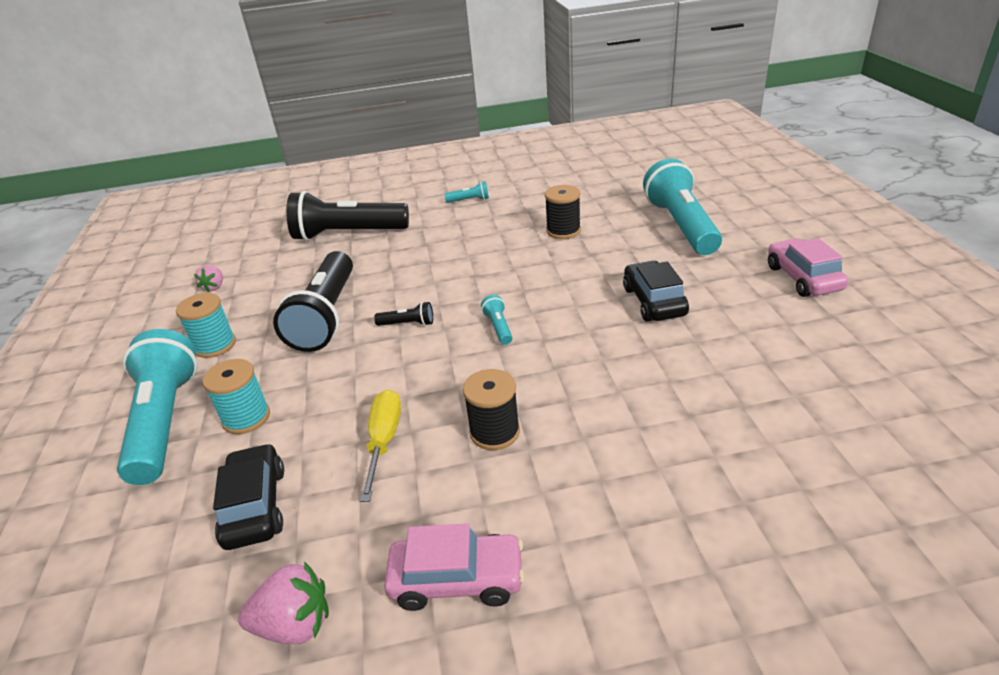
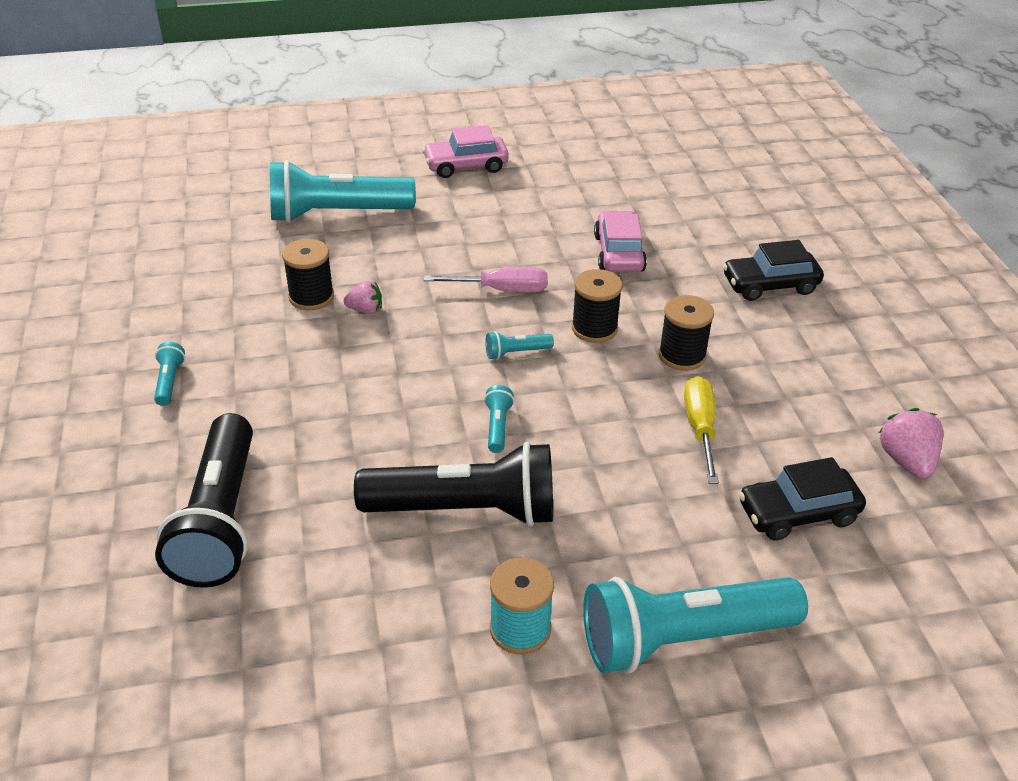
camera: 95 degrees left, 5 degrees up
(214, 287) = (345, 681): pink strawberry -> pink strawberry (365, 310)
(246, 418) = (672, 552): turquoise spool -> none
(384, 441) = (700, 429): yellow screwdriver -> yellow screwdriver turned 90 degrees clockwise
(408, 324) = (497, 426): black flashlight -> turquoise flashlight
(457, 580) = (842, 374): pink car -> pink car (619, 253)
(536, 371) = (594, 328): none -> black spool
(589, 314) = (501, 290): none -> pink screwdriver
(654, 301) = (487, 248): black car -> black car (770, 285)

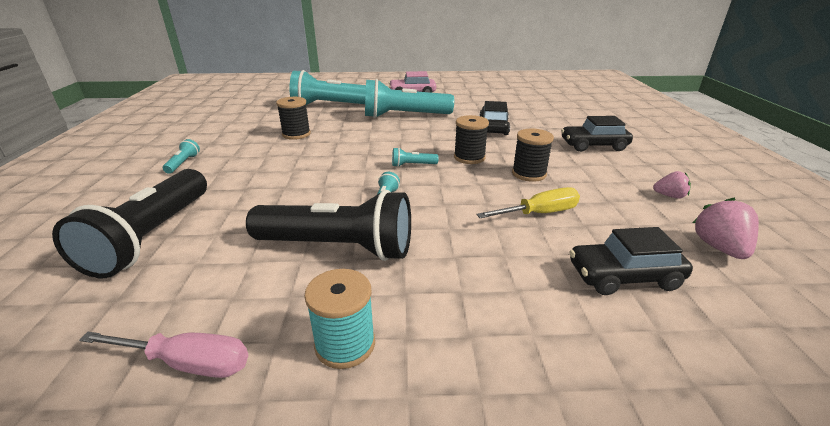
camera: 10 degrees right, 10 degrees down
(365, 310) = (325, 141): pink strawberry -> pink strawberry (669, 196)
(501, 290) = (413, 138): pink screwdriver -> pink screwdriver (187, 363)
(619, 253) = (493, 127): pink car -> black car
(683, 639) = (505, 375): turquoise flashlight -> turquoise flashlight (404, 116)
(700, 429) = (539, 213): yellow screwdriver -> yellow screwdriver turned 60 degrees clockwise

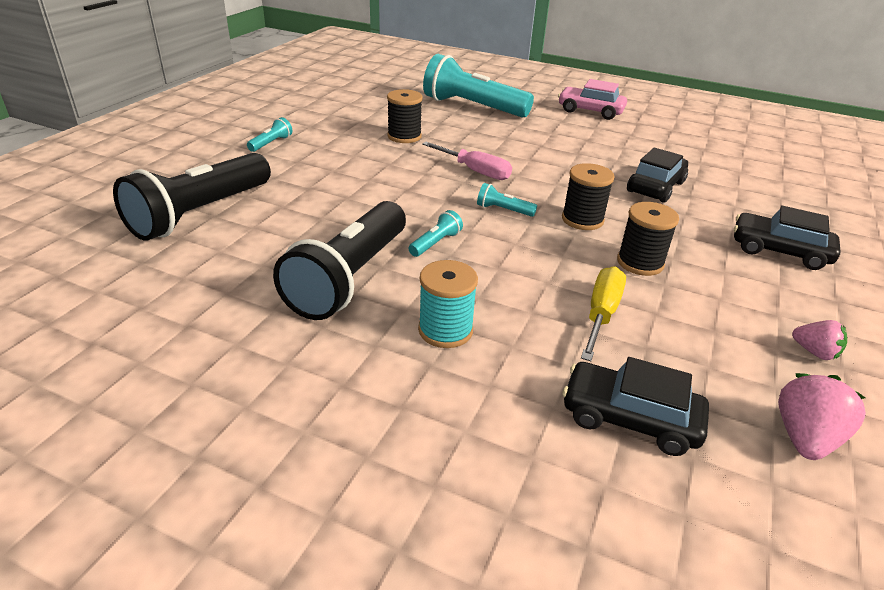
camera: 25 degrees right, 5 degrees up
(187, 363) = (160, 333): pink screwdriver -> pink screwdriver (475, 171)
(338, 247) = (350, 278): black flashlight -> black flashlight turned 75 degrees clockwise
(345, 344) = (287, 368): turquoise spool -> turquoise spool (445, 330)
(404, 116) = (550, 142): turquoise flashlight -> none
(539, 213) = (601, 314): yellow screwdriver -> yellow screwdriver turned 75 degrees counterclockwise

